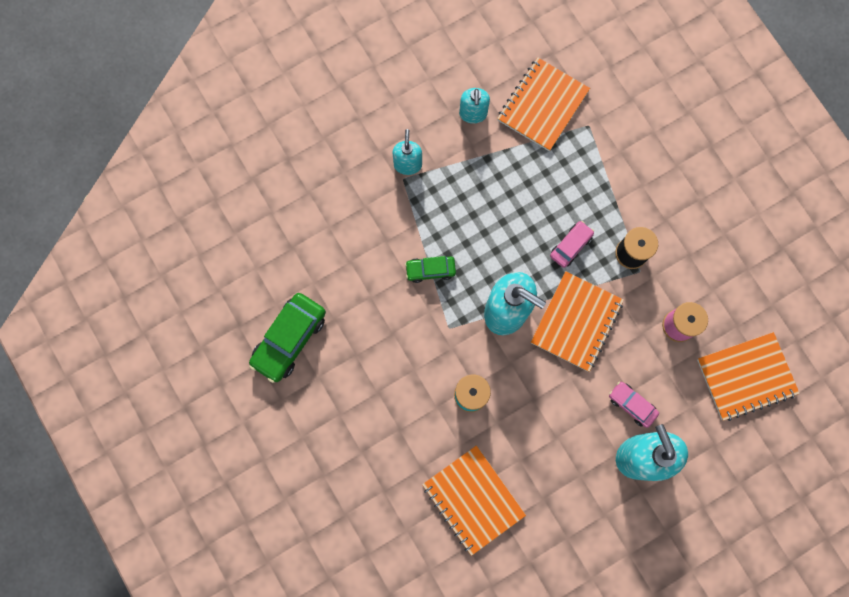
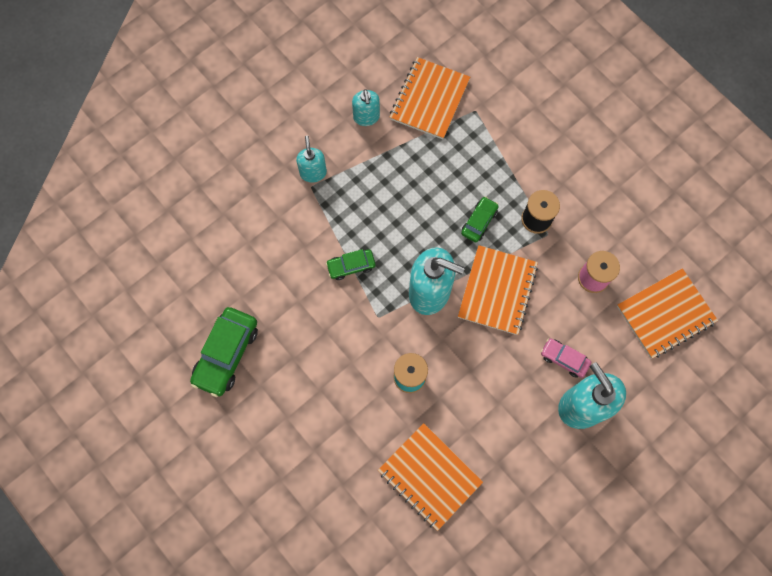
camera: 10 degrees left, 5 degrees down
(570, 246) = (479, 222): pink car -> green car

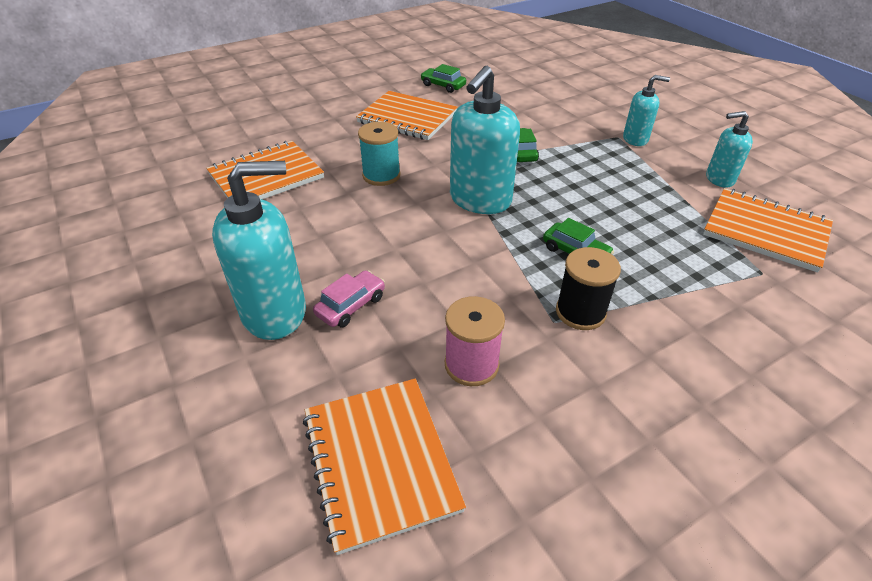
camera: 100 degrees right, 30 degrees down
(226, 354) = (443, 85): green car -> green car, size x0.56
(497, 291) = (470, 255): orange notebook -> orange notebook (407, 118)

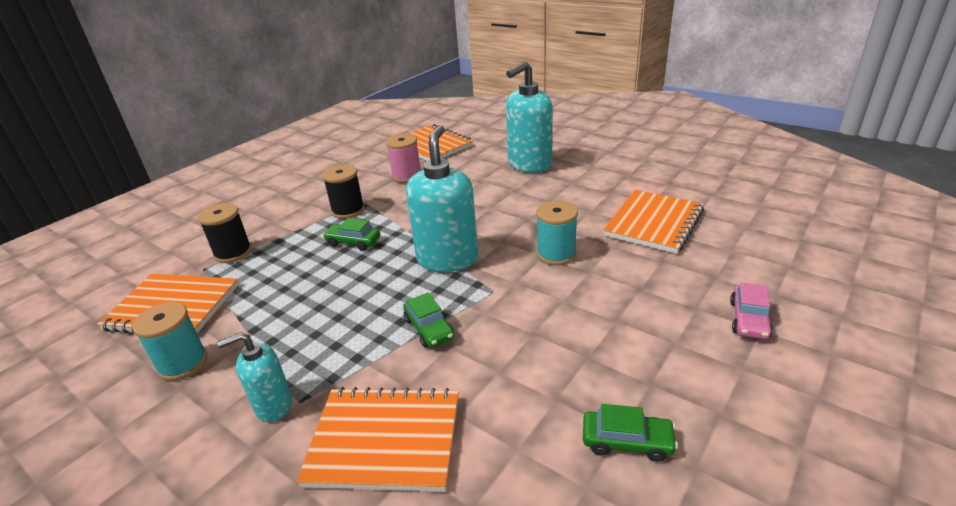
camera: 160 degrees right, 10 degrees down
(351, 305) = (490, 177): pink car -> pink car (749, 319)
(407, 118) = (607, 338): orange notebook -> orange notebook (385, 440)
(719, 179) = (183, 363): turquoise soap dispenser -> turquoise spool
(733, 286) = (233, 253): none -> black spool

